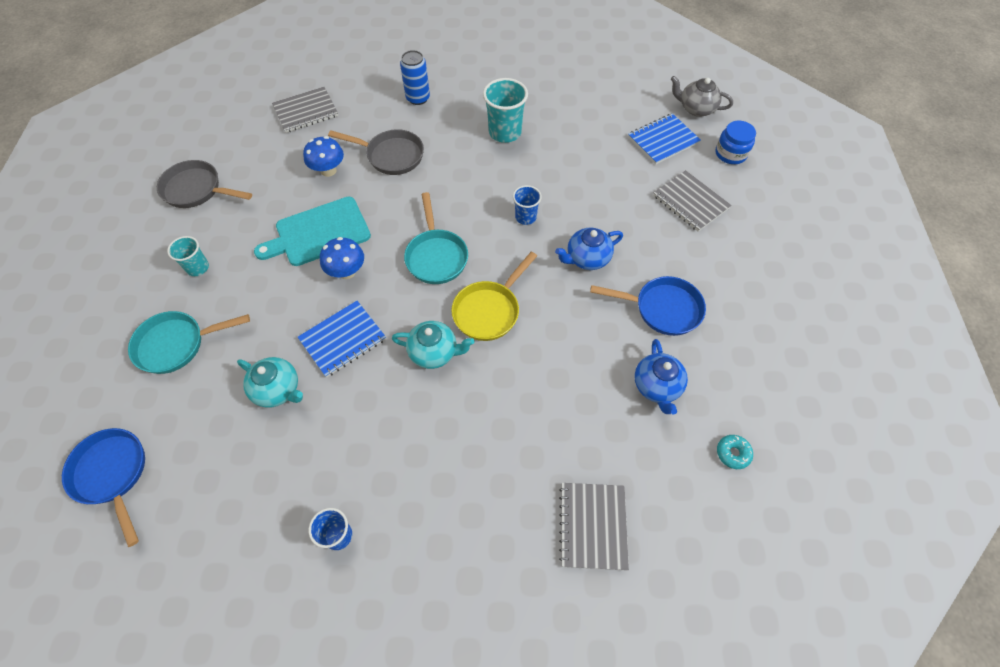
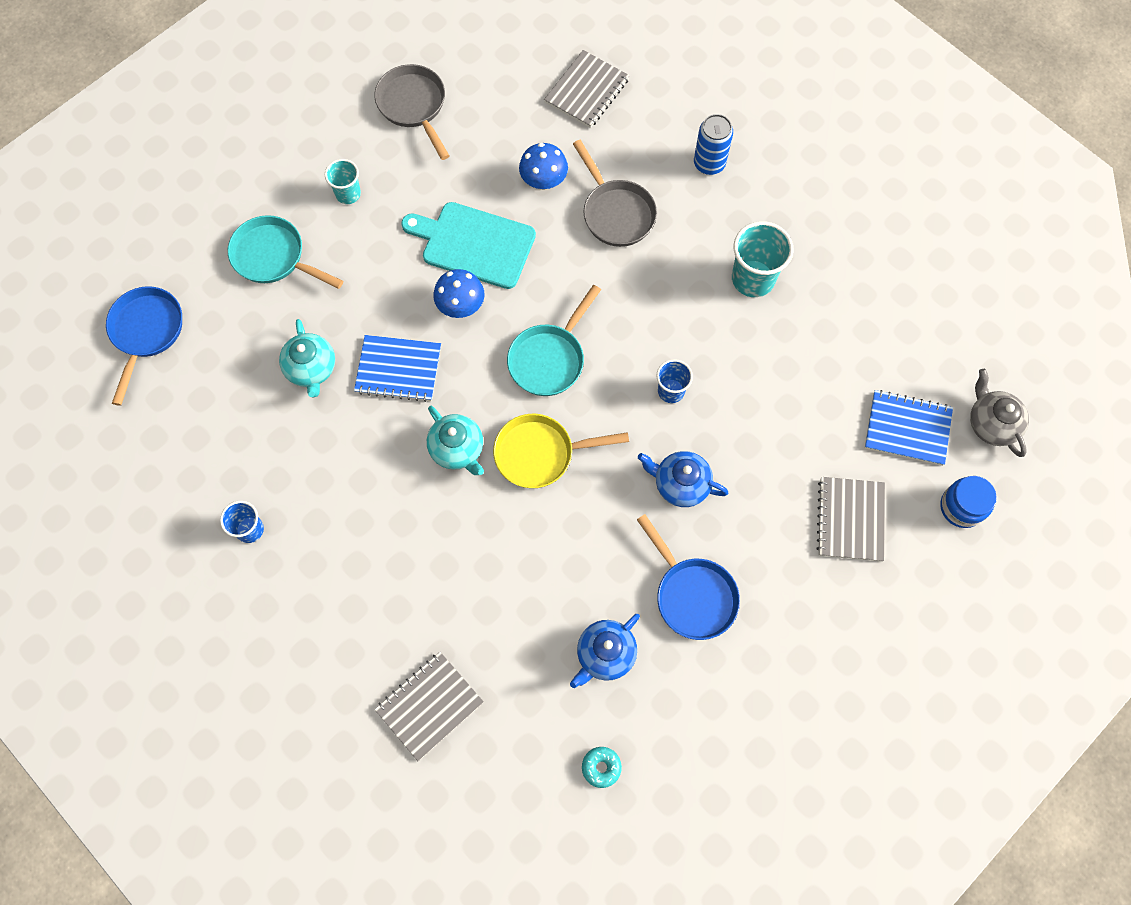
camera: 45 degrees right, 10 degrees up
(306, 111) = (586, 91): grey notebook -> grey notebook turned 75 degrees counterclockwise

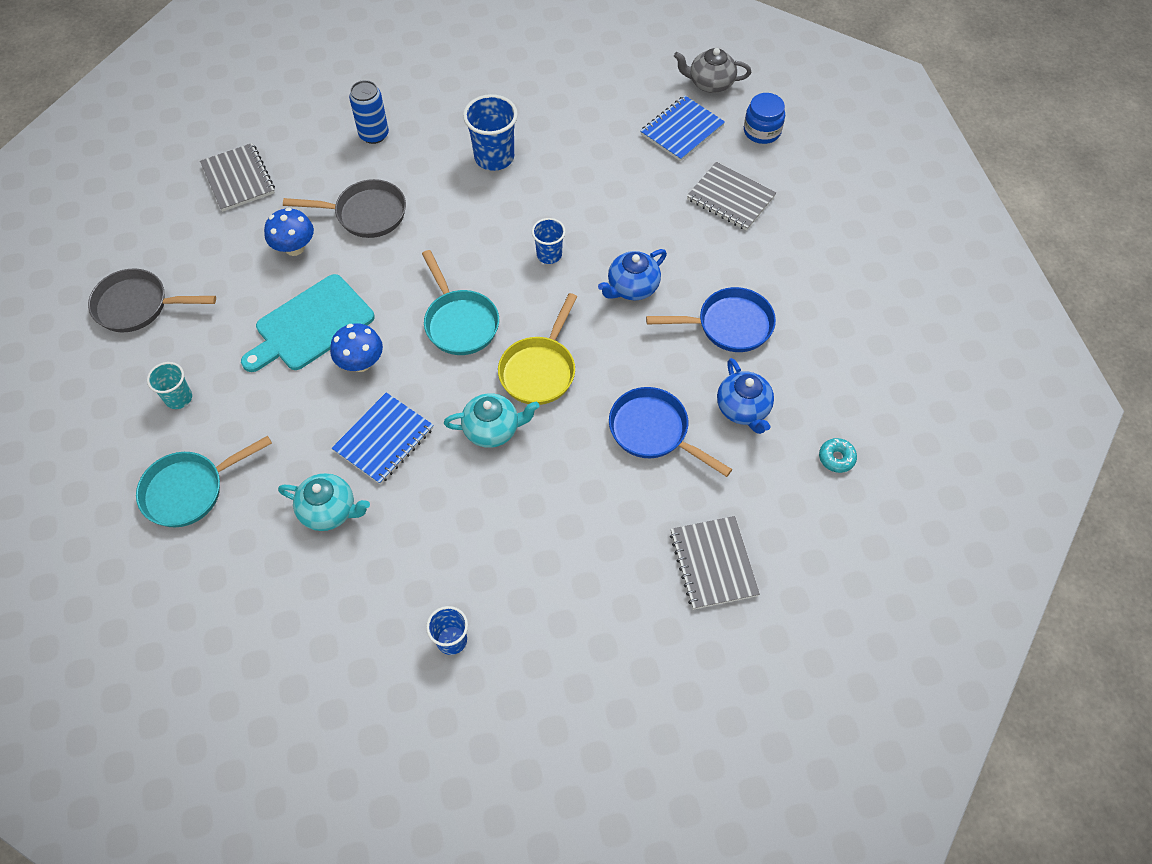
camera: 60 degrees left, 10 degrees down
(146, 332) = (175, 644): blue pan -> blue pan (654, 431)
(753, 279) = (494, 157): turquoise cup -> blue cup

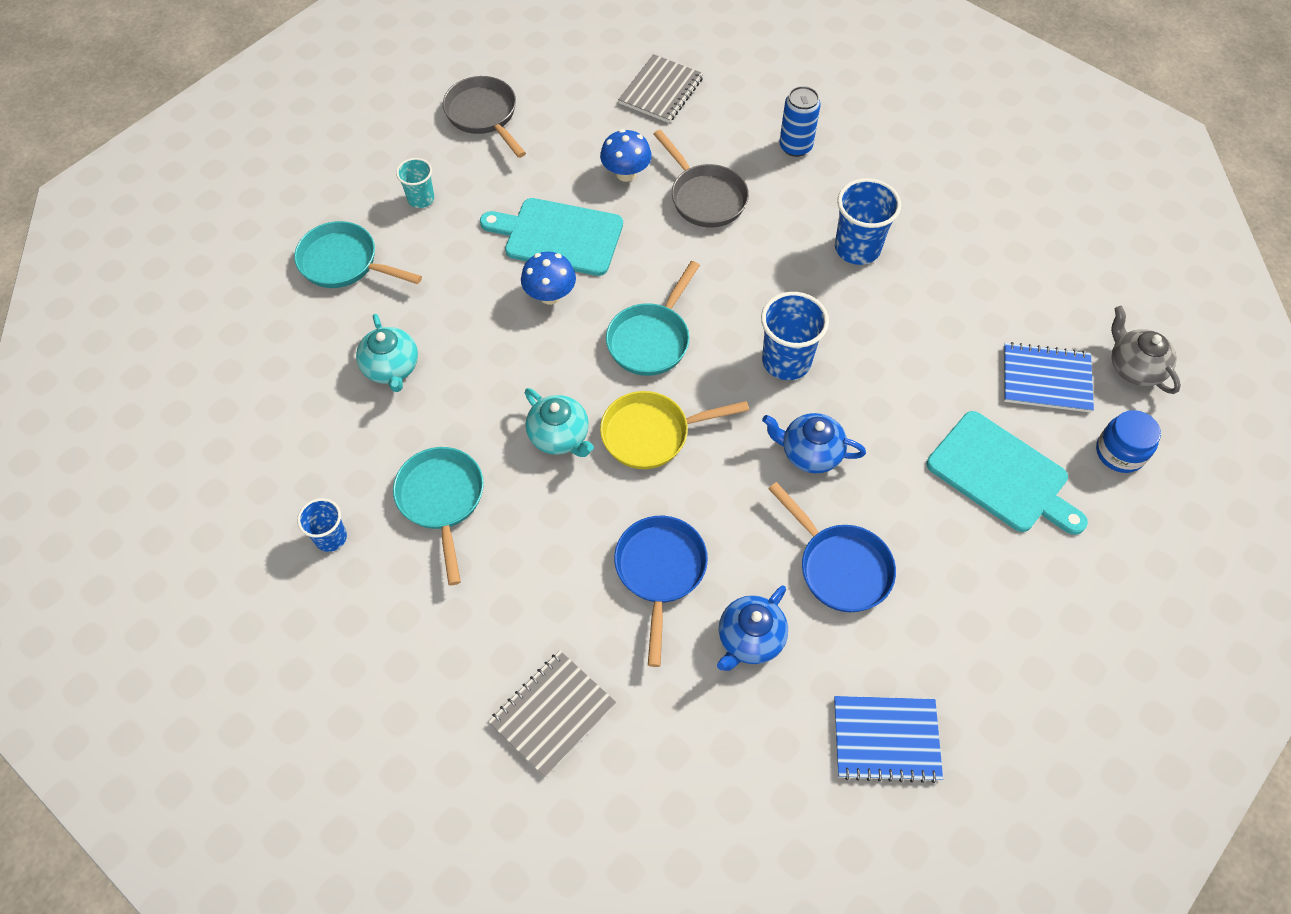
camera: 55 degrees right, 0 degrees up
(384, 439) = (487, 361): blue notebook -> blue notebook (886, 739)
(483, 541) = (442, 500): none -> turquoise pan
(549, 255) = (786, 361): blue cup -> blue cup, size x1.67
(730, 198) = (1002, 475): grey notebook -> turquoise cutting board
(836, 458) = (761, 766): turquoise donut -> none

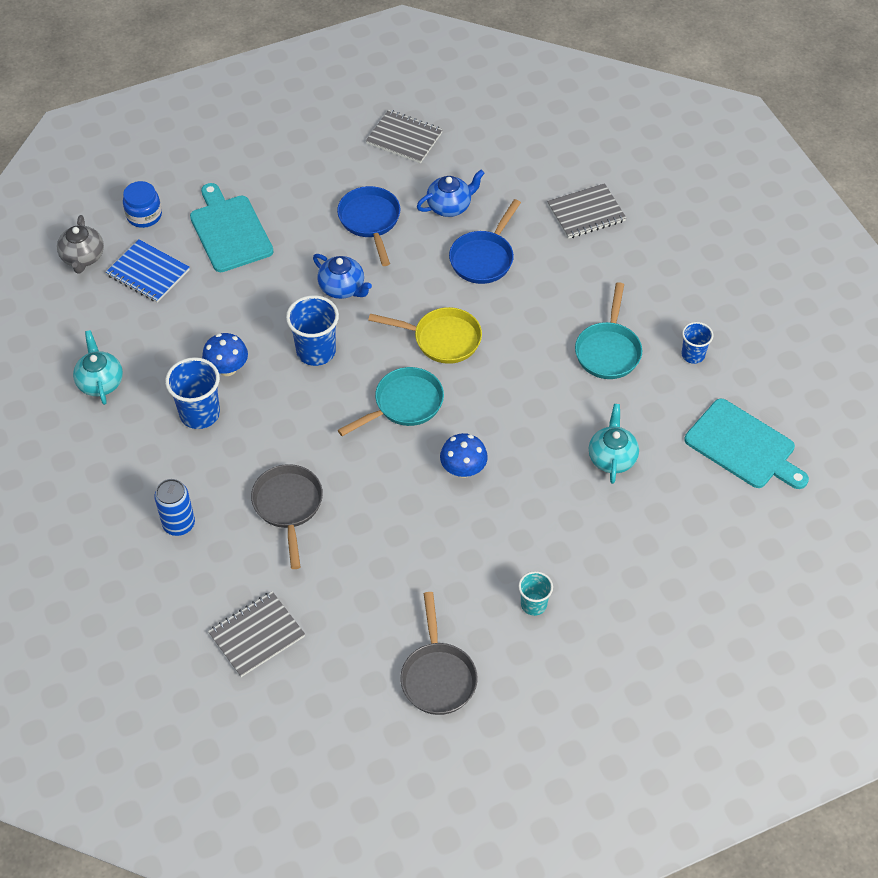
camera: 155 degrees left, 5 degrees down
(344, 263) = (622, 565): turquoise pan -> none
(558, 236) = (430, 519): turquoise cutting board -> turquoise cutting board (743, 446)
(560, 436) = (507, 361): turquoise teapot -> turquoise teapot (100, 382)
(626, 173) = (341, 557): blue mushroom -> blue mushroom (227, 368)
(886, 739) = (404, 138): blue notebook -> grey notebook

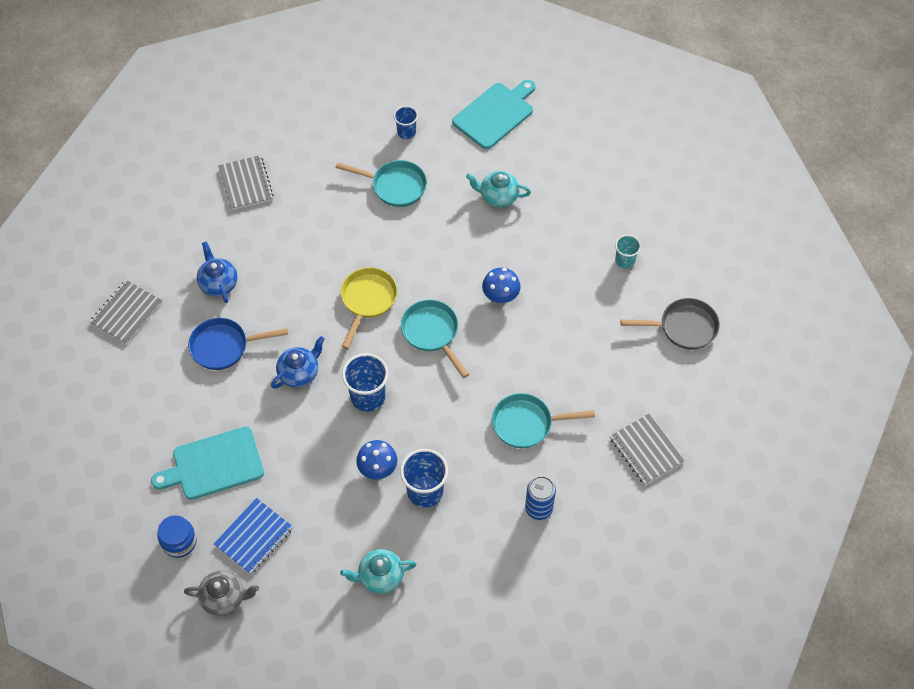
camera: 85 degrees left, 5 degrees up
(288, 506) = (527, 423): grey pan -> turquoise pan
(484, 258) = (283, 263): blue pan -> none

